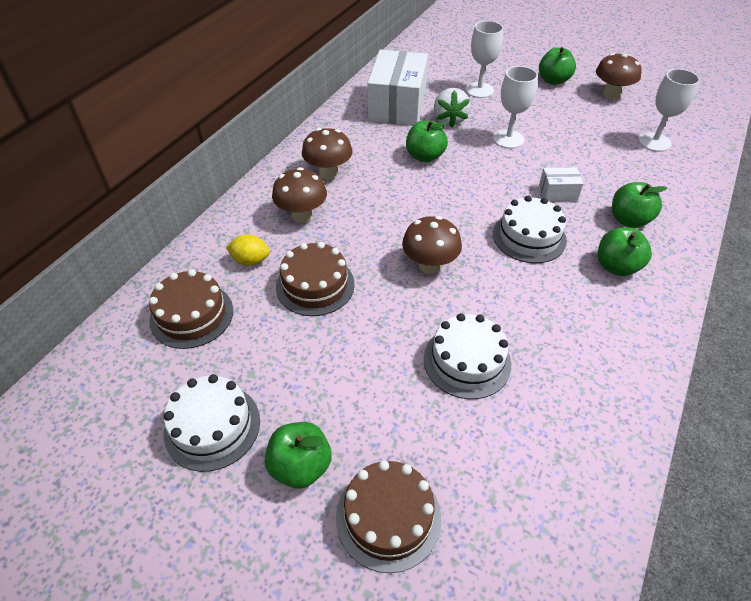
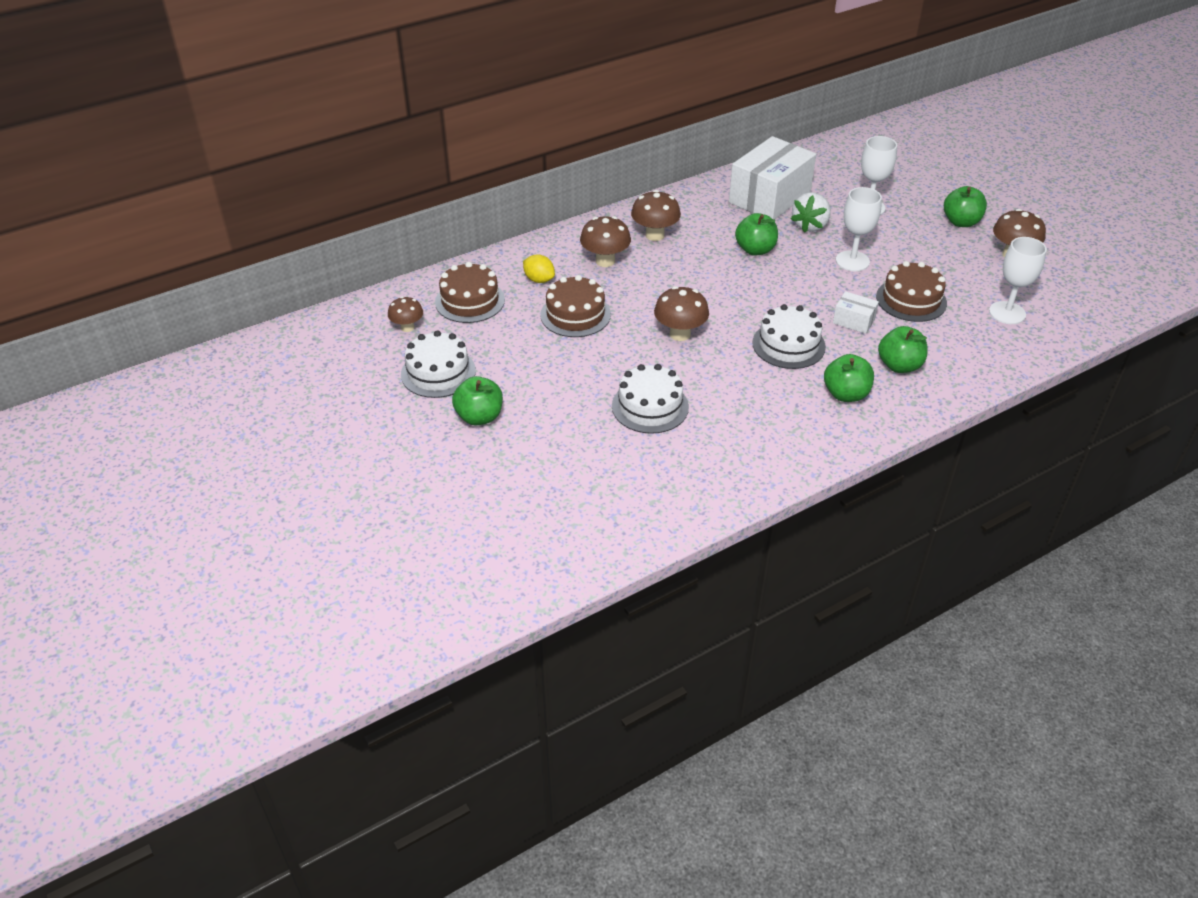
camera: 30 degrees right, 5 degrees down
(138, 380) = (407, 327): none -> brown mushroom
(388, 517) = (515, 466): brown cake -> brown cake (911, 300)

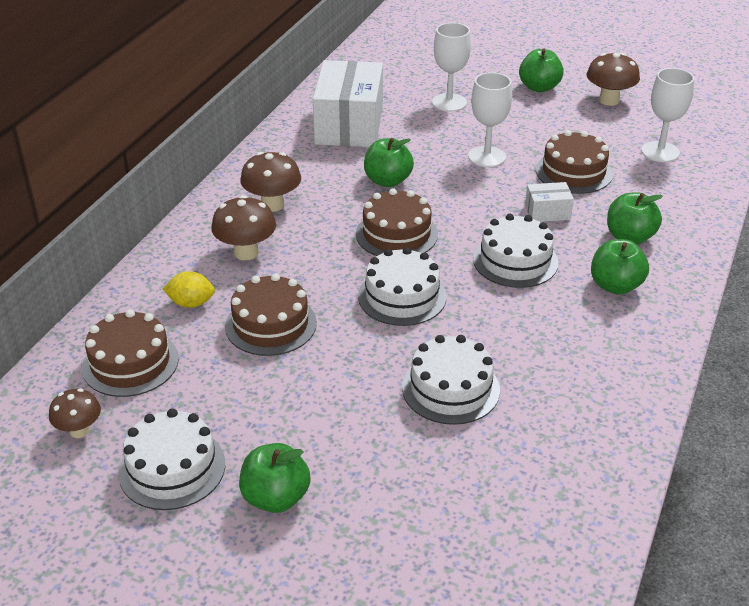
camera: 35 degrees left, 5 degrees down
(680, 334) = (402, 296): brown mushroom -> white cake
(721, 290) = (396, 234): none -> brown cake
(810, 225) = (414, 138): white strawberry -> none

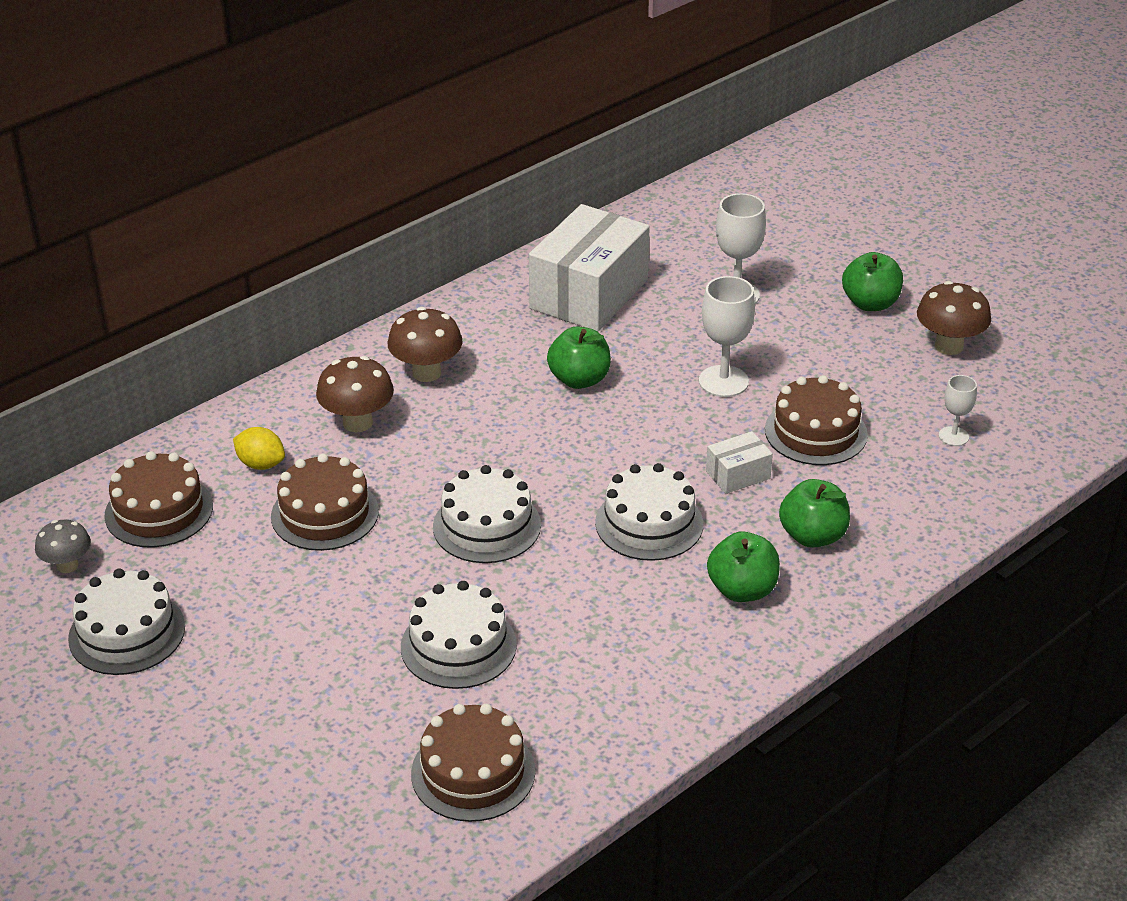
camera: 25 degrees right, 0 degrees up
(79, 430) = (67, 565): brown mushroom -> grey mushroom
(276, 498) = (202, 696): green apple -> none
(396, 234) = (538, 449): brown cake -> brown cake (473, 772)
(547, 212) = (738, 475): white box -> white box turned 45 degrees counterclockwise
(660, 152) = (953, 436): white goblet -> white goblet, size x0.58

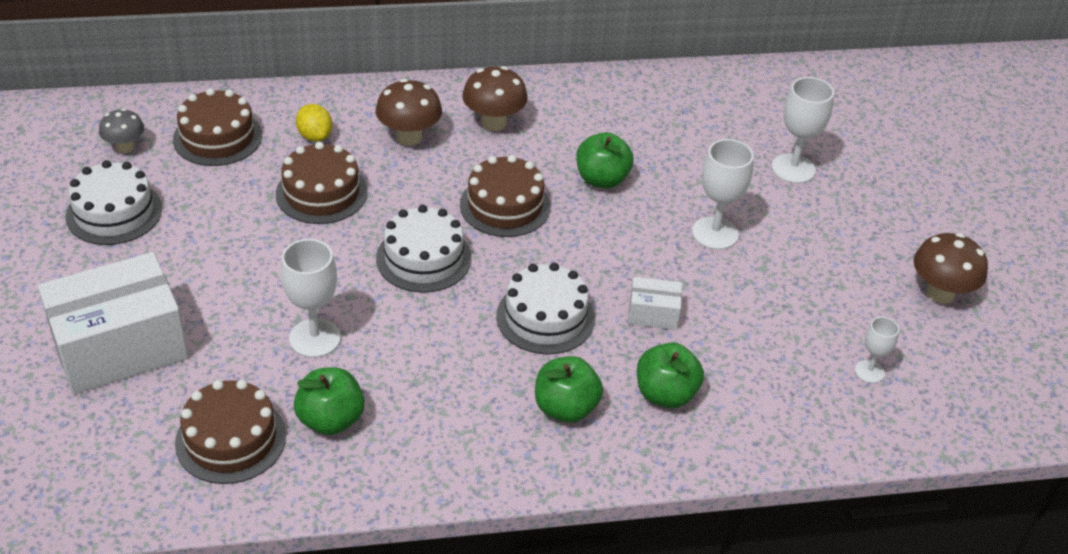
camera: 30 degrees right, 5 degrees up
(458, 646) = (315, 338): white cake -> white goblet
(589, 294) = (674, 117): white box -> white box (120, 347)
(816, 432) = (752, 310): brown cake -> brown cake (505, 205)
(870, 303) = (903, 226): green apple -> green apple (331, 420)

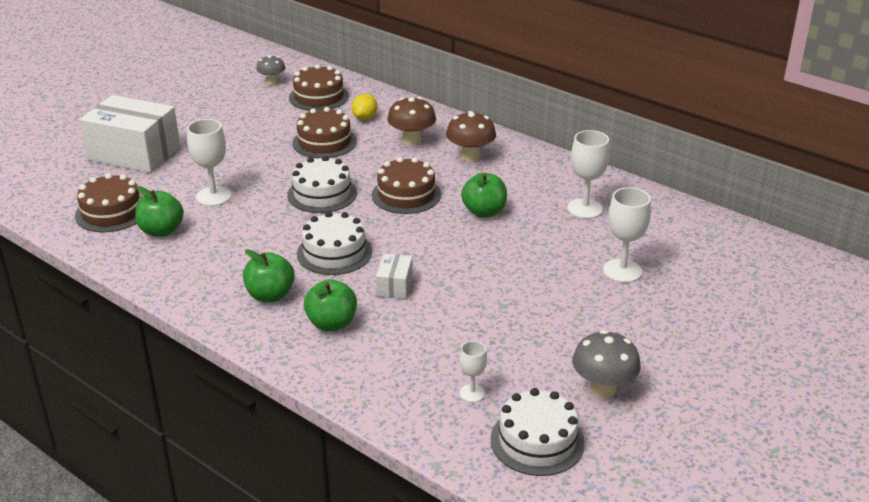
camera: 50 degrees right, 10 degrees down
(114, 212) = (222, 104): white cake -> white cake (537, 441)
(653, 314) = (394, 286): white box -> white box turned 45 degrees clockwise
(715, 233) = (505, 272): white goblet -> white goblet (585, 209)
(940, 293) = (603, 389): brown mushroom -> grey mushroom

